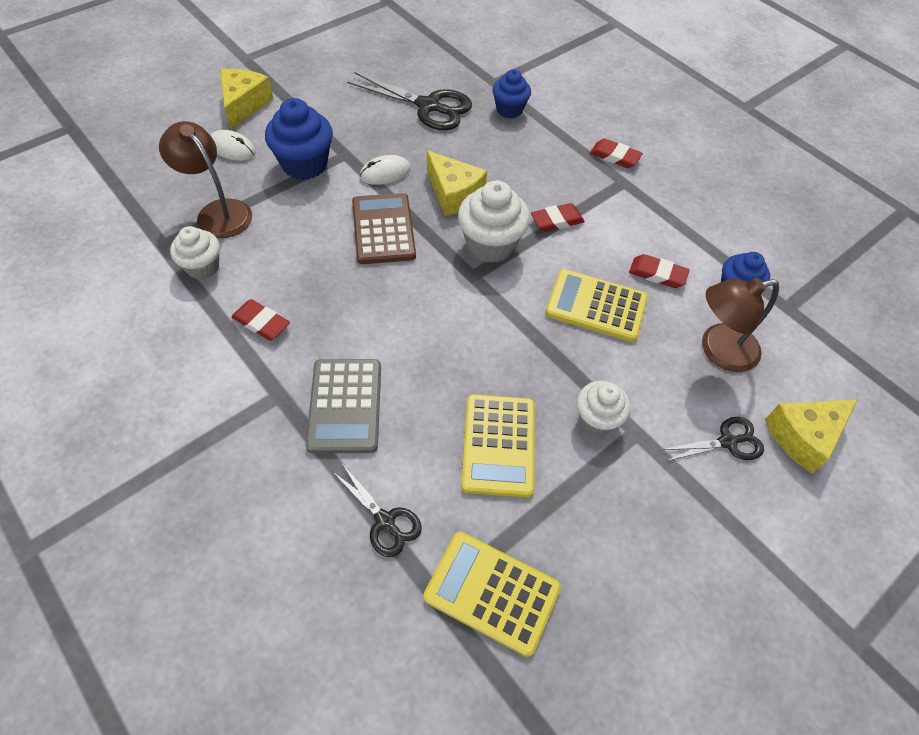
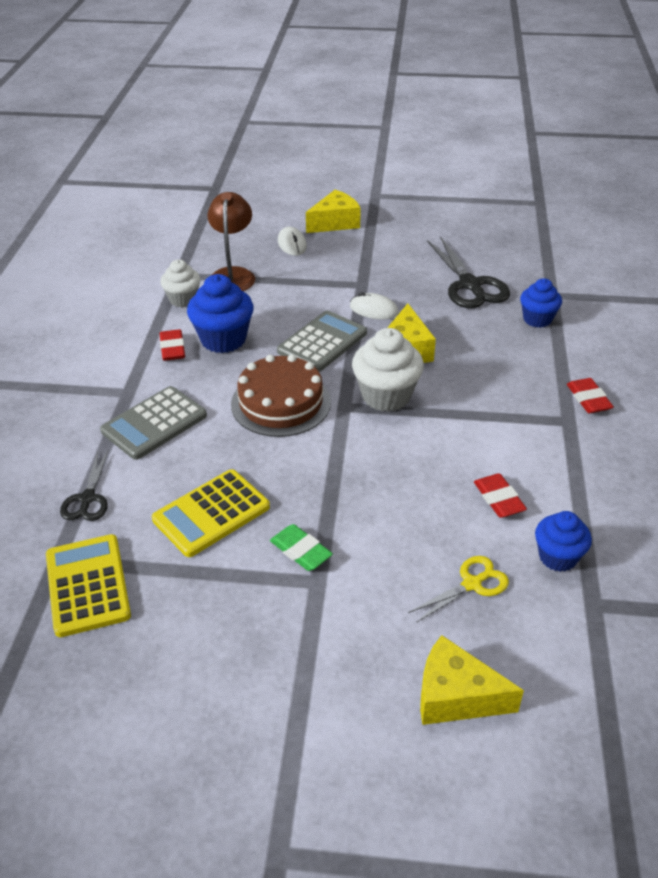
camera: 50 degrees right, 15 degrees down
(304, 164) = (325, 276): blue cupcake -> blue cupcake (223, 339)
(383, 229) = (322, 342): brown calculator -> grey calculator
(422, 307) = (281, 403): none -> brown cake
(556, 220) = (464, 412): red eraser -> none
(596, 306) = (411, 484): yellow calculator -> none
(596, 419) = (301, 551): white cupcake -> green eraser
(718, 350) = (472, 584): brown lamp -> yellow scissors
(727, 442) = (381, 645): black scissors -> none

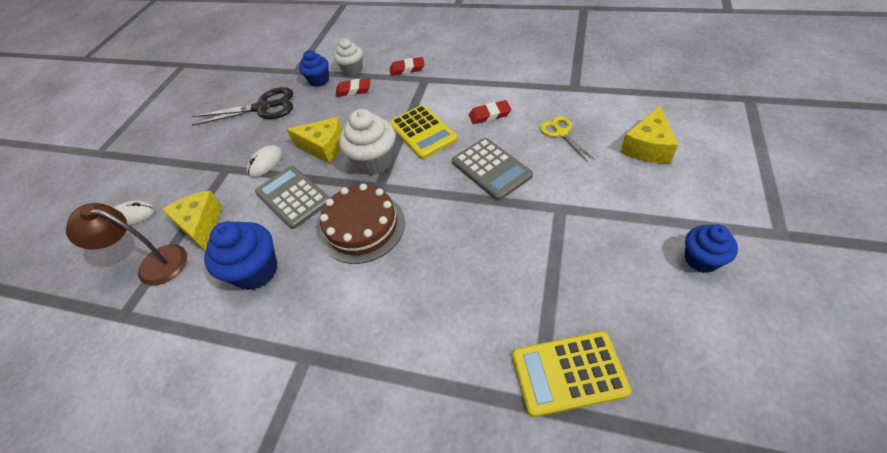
camera: 75 degrees left, 10 degrees up
(87, 499) = (457, 384): black scissors -> none
(154, 423) = (362, 327): grey calculator -> grey calculator (491, 169)
(172, 348) = (250, 316): red eraser -> red eraser (353, 90)
(183, 299) = (170, 309): white cupcake -> white cupcake (352, 69)
(211, 513) = (487, 276): yellow calculator -> yellow calculator (422, 132)
(301, 551) = (531, 217): green eraser -> none
(335, 223) = (120, 182): yellow cheese -> yellow cheese (201, 225)
(557, 557) = (539, 96): blue cupcake -> blue cupcake (701, 259)

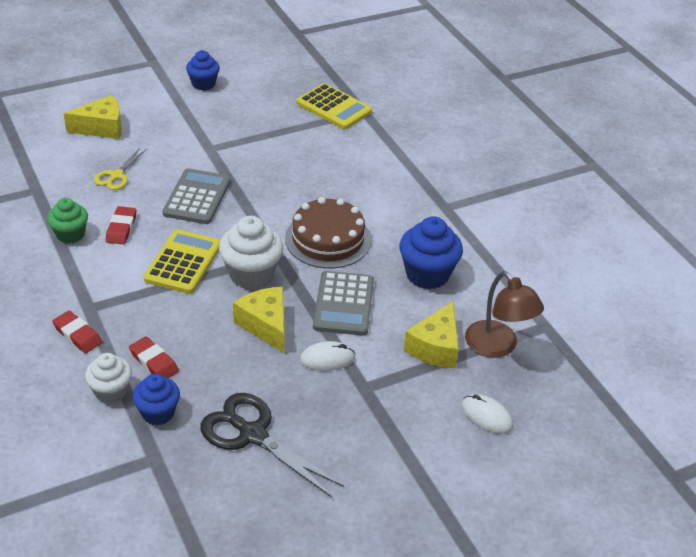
camera: 140 degrees left, 10 degrees down
(489, 115) = (121, 228): red eraser -> red eraser turned 60 degrees clockwise
(504, 90) = (70, 235): none -> green cupcake

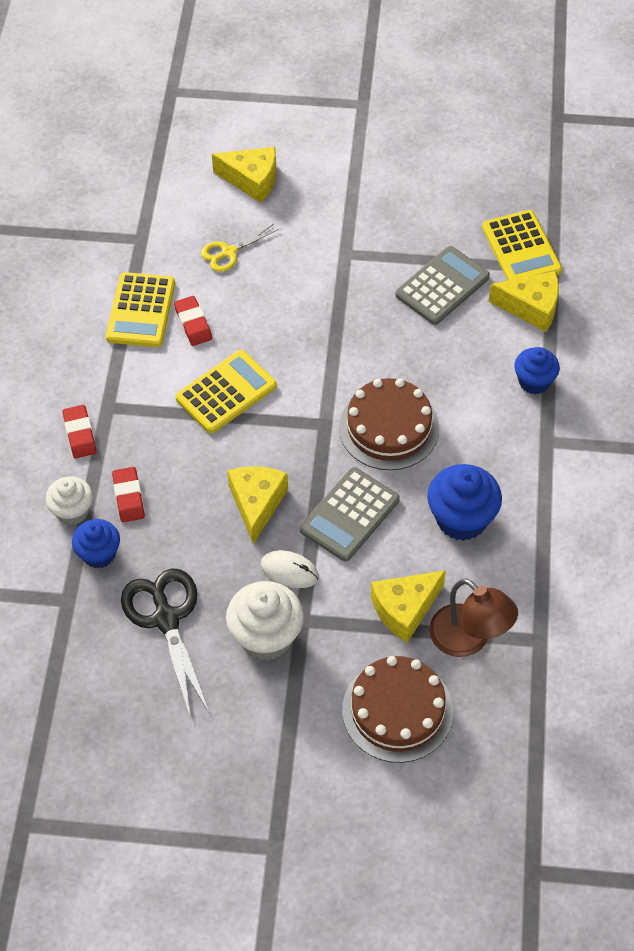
camera: 35 degrees right, 15 degrees up
(70, 235) = (141, 310): green cupcake -> yellow calculator
(121, 228) = (193, 323): red eraser -> red eraser turned 60 degrees counterclockwise
(197, 197) = (291, 315): grey calculator -> grey calculator (442, 286)
(203, 84) = (397, 158): blue cupcake -> blue cupcake (534, 382)
(251, 274) = (282, 437): white cupcake -> white cupcake (266, 637)
(368, 137) = (531, 307): none -> yellow cheese
(486, 416) = (397, 710): white mouse -> brown cake
(497, 347) = (469, 639): brown lamp -> brown lamp turned 45 degrees counterclockwise

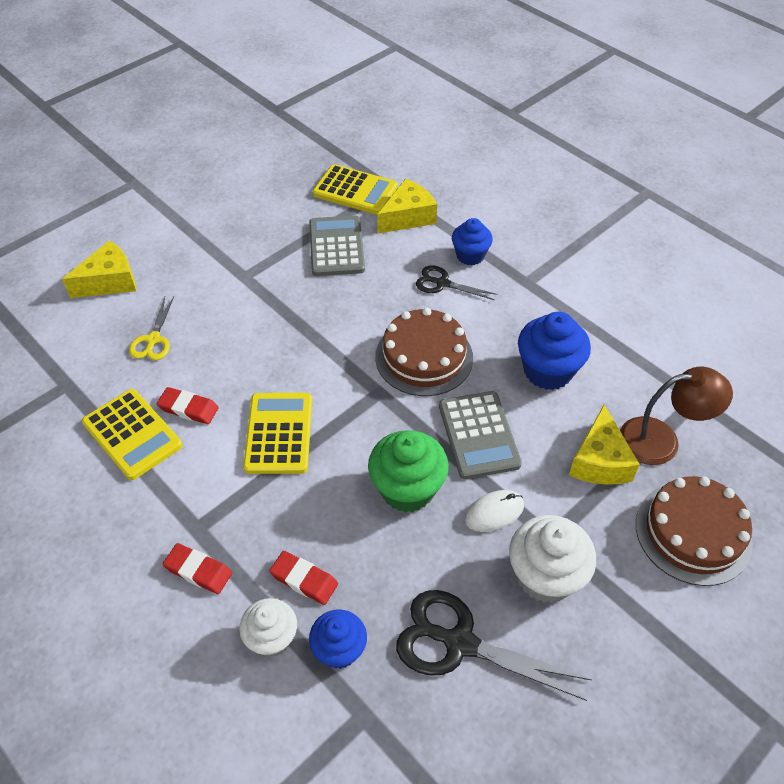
camera: 50 degrees left, 5 degrees down
(257, 504) = (407, 489): yellow cheese -> green cupcake
(480, 385) = (442, 283): none -> black scissors

